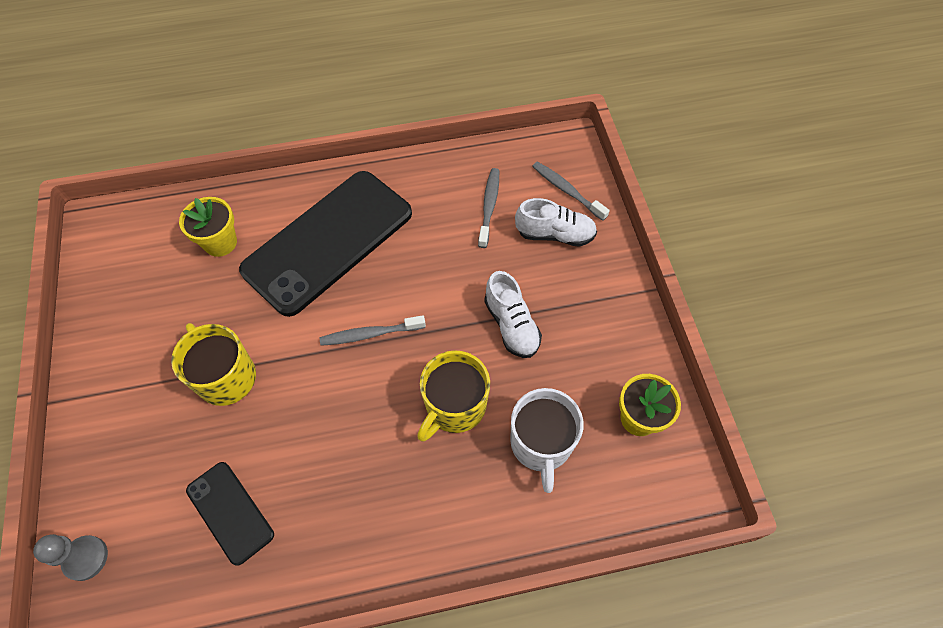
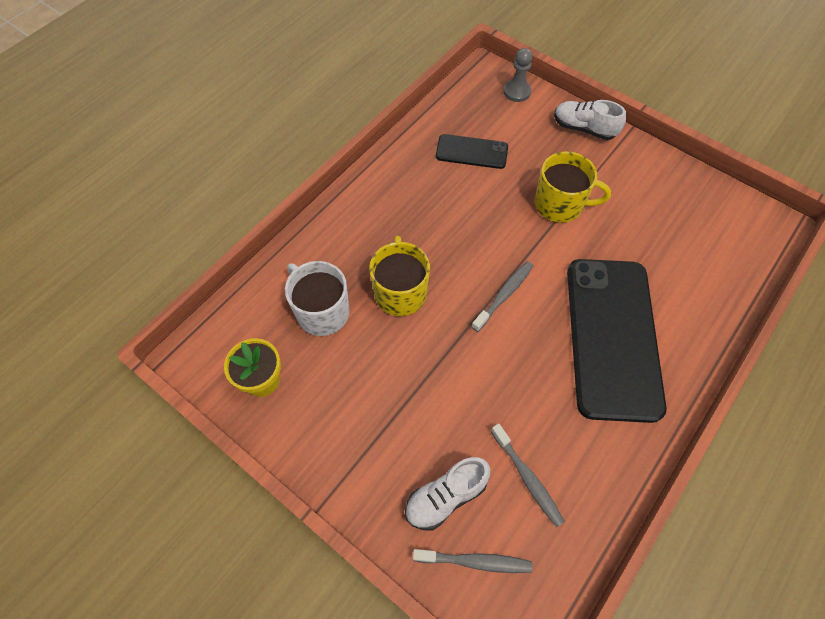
camera: 140 degrees right, 0 degrees up
(220, 242) = (680, 275): yellow flower pot -> none
(511, 325) = (411, 380): white shoe -> white shoe (584, 128)

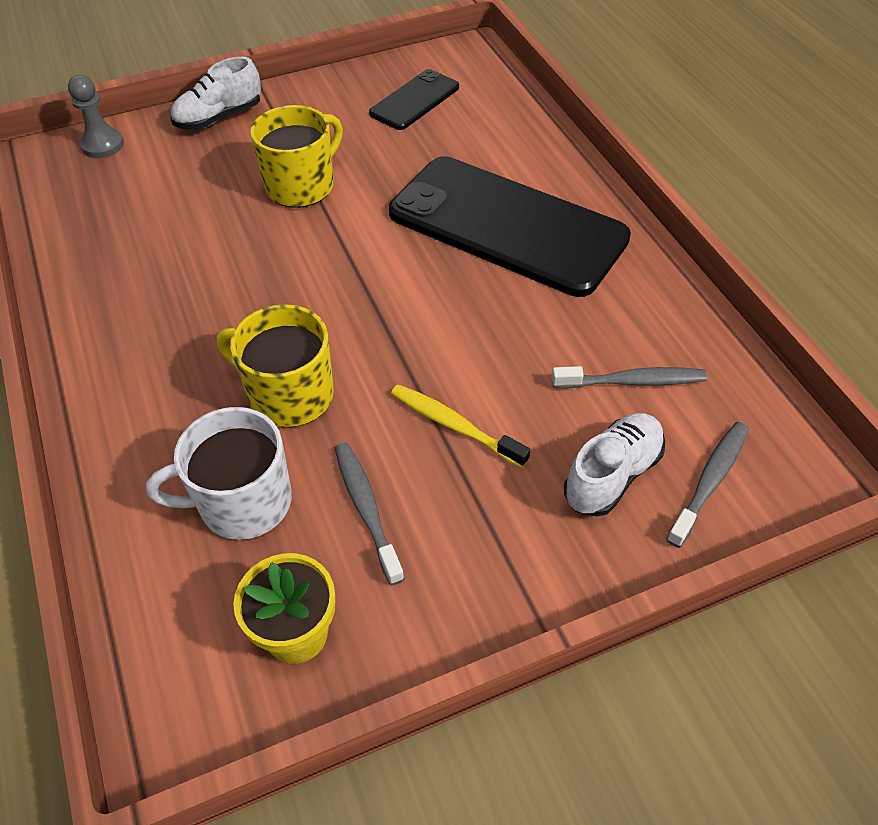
camera: 60 degrees left, 10 degrees down
(429, 388) = (454, 425): none -> yellow toothbrush
(445, 497) = (612, 475): white shoe -> white shoe turned 135 degrees counterclockwise
(471, 152) = (146, 226): black phone -> black phone (415, 100)
(504, 295) = (380, 291): grey toothbrush -> grey toothbrush (366, 509)

